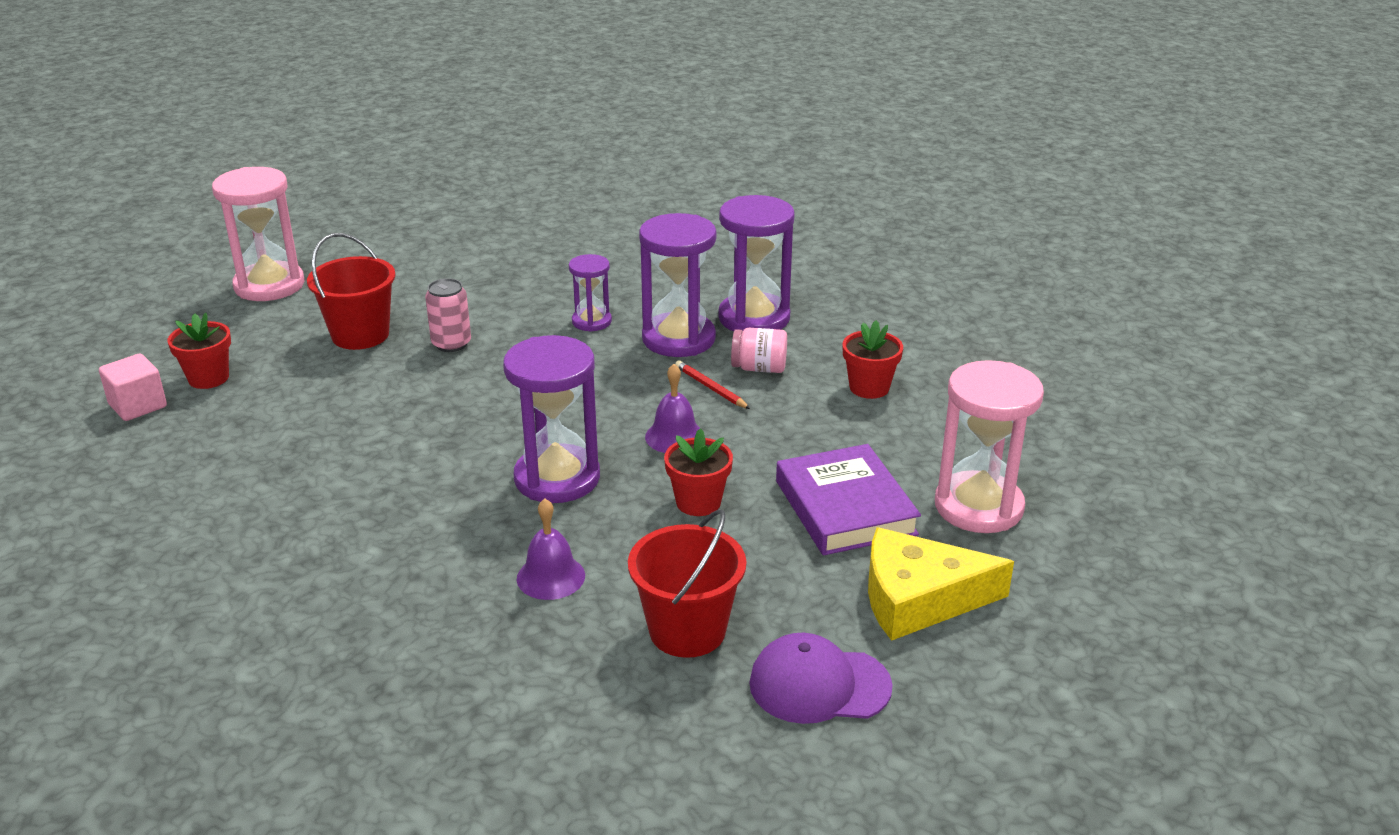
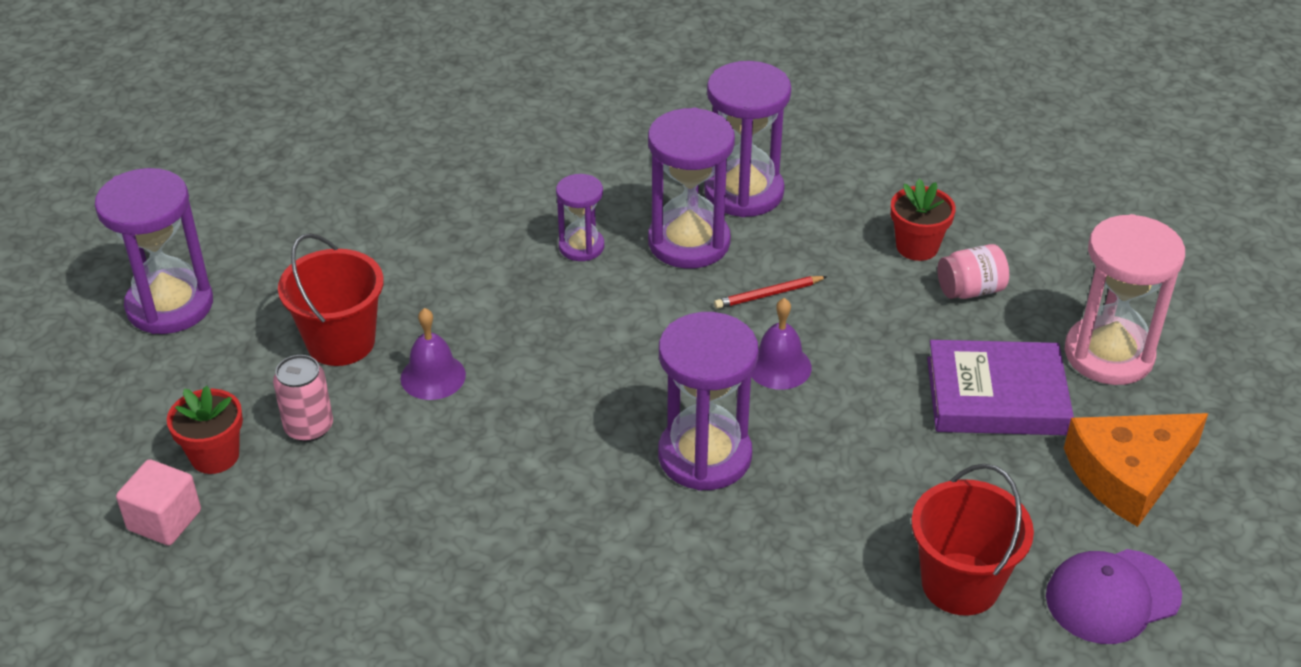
camera: 25 degrees left, 10 degrees up
(269, 285) = (170, 305): pink hourglass -> purple hourglass
(451, 344) = (454, 322): pink can -> pink can (309, 427)
(551, 577) = (791, 572): purple bell -> purple bell (433, 376)
(698, 502) = (861, 437): red flower pot -> none
(711, 387) = (768, 294): red pencil -> red pencil turned 45 degrees counterclockwise
(759, 368) = (796, 255): pink jar -> pink jar (970, 290)
(845, 507) = (996, 396): purple book -> purple book turned 45 degrees counterclockwise
(919, 598) = (1128, 473): yellow cheese -> orange cheese

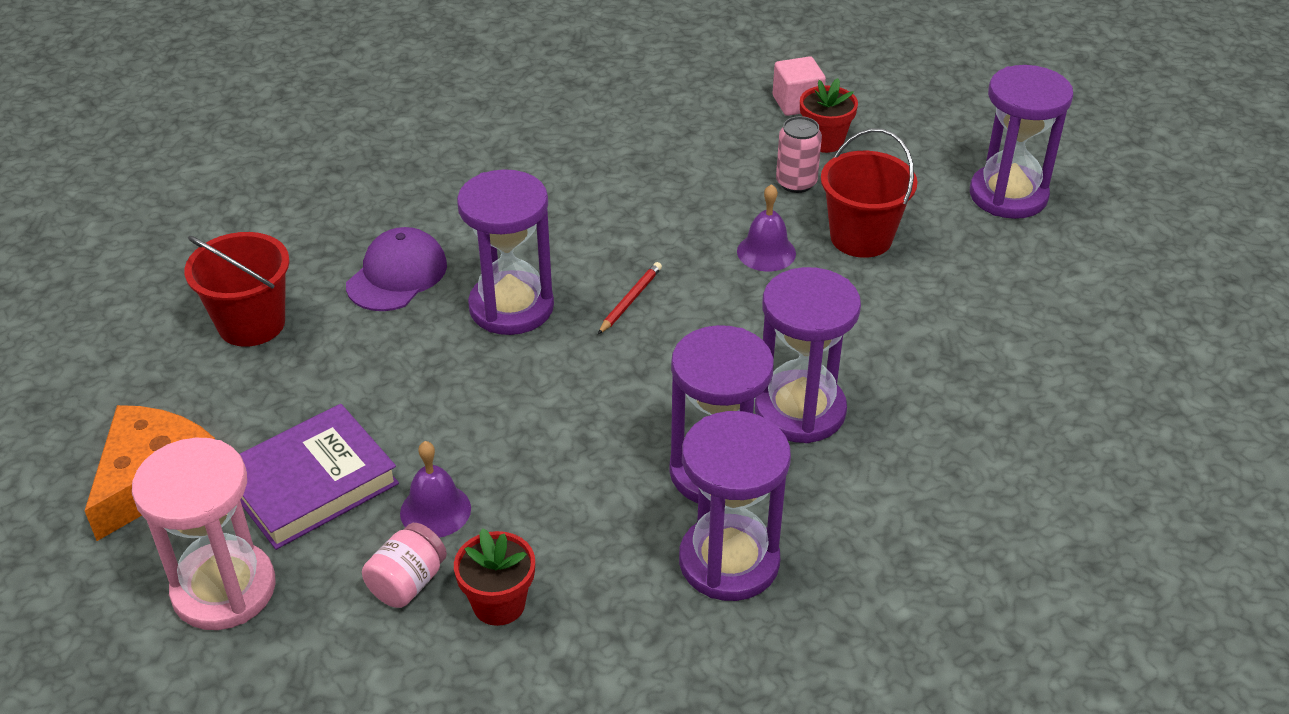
camera: 140 degrees right, 0 degrees up
(581, 247) = (800, 410): purple hourglass -> purple hourglass, size x1.81
(768, 294) = (593, 462): red pencil -> red pencil (630, 300)
(779, 366) = (520, 403): purple bell -> purple bell (435, 510)
(1112, 596) = (128, 373): purple cap -> purple cap (397, 275)

